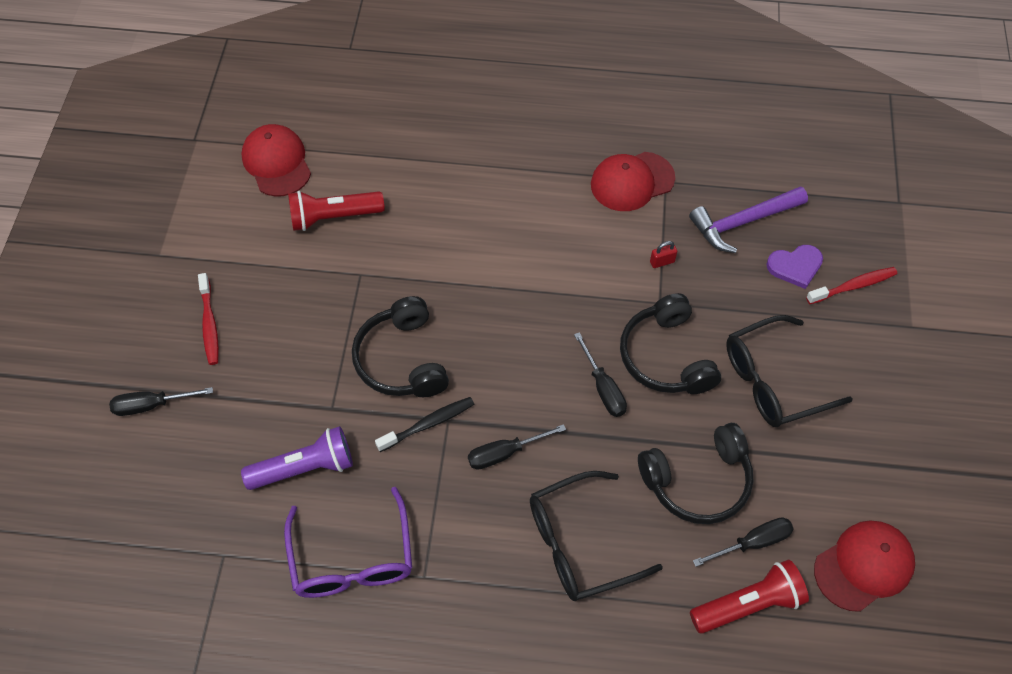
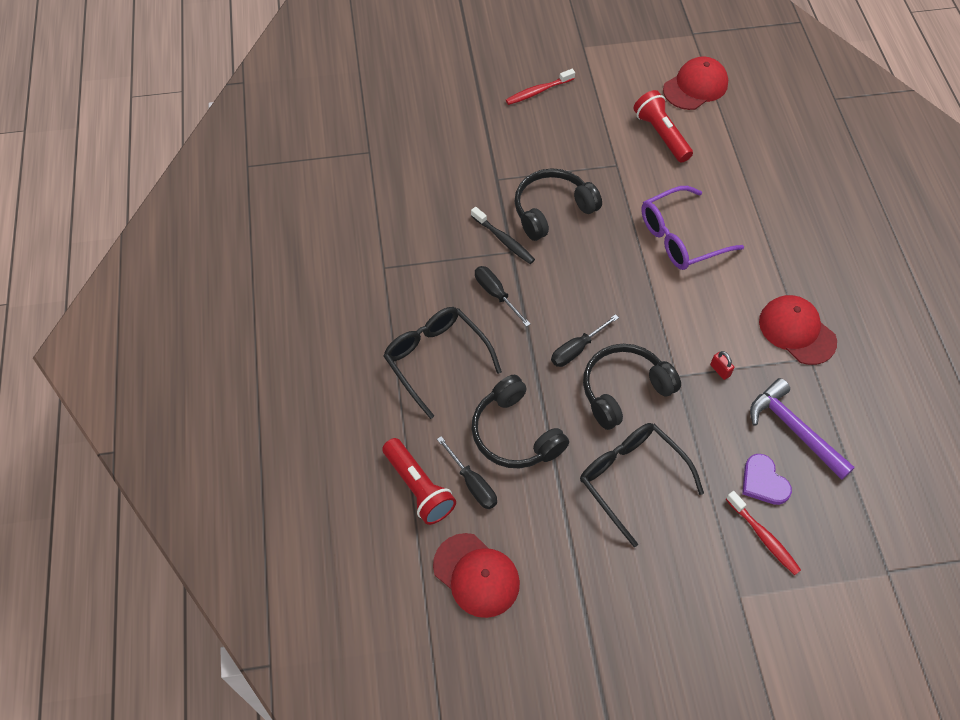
camera: 75 degrees right, 0 degrees up
(151, 405) = (464, 81): black screwdriver -> none
(305, 468) = (445, 177): purple flashlight -> none
(352, 559) = (386, 222): purple glasses -> purple glasses (680, 238)

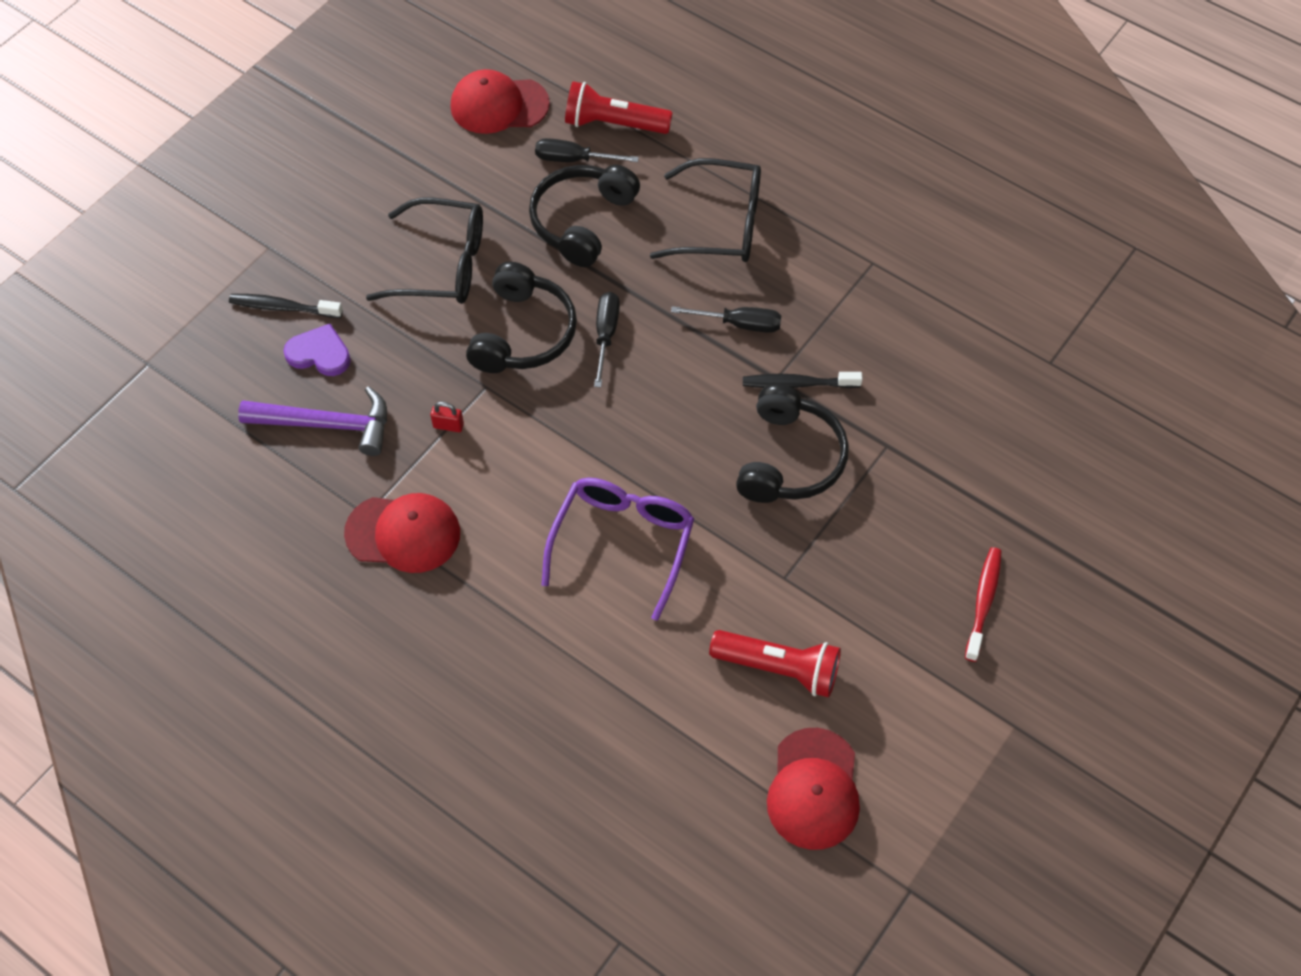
camera: 135 degrees right, 0 degrees up
(514, 434) = (581, 221): black headphones -> black headphones turned 75 degrees counterclockwise
(763, 537) = (283, 307): red toothbrush -> black toothbrush

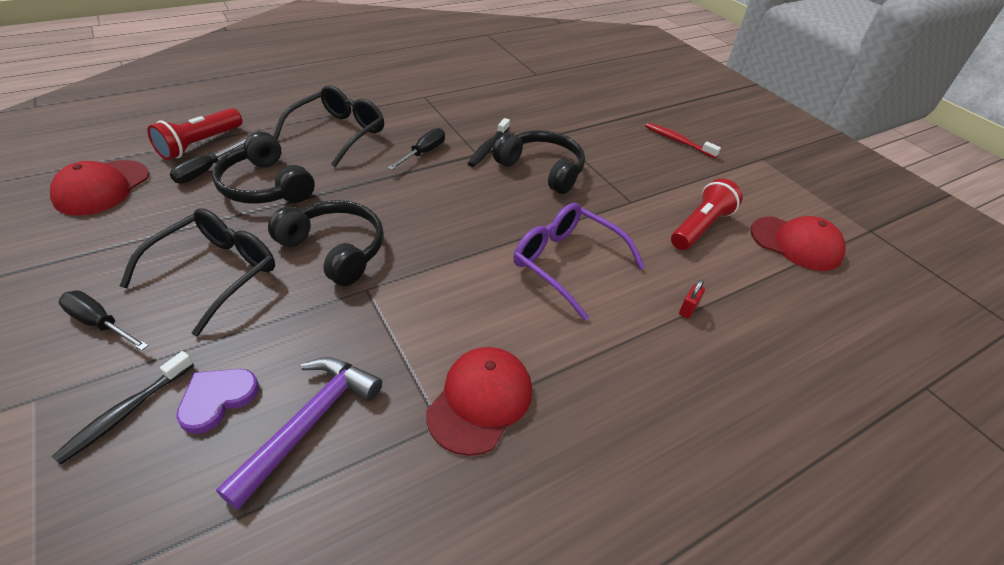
camera: 70 degrees left, 15 degrees down
(448, 426) = (386, 327): red padlock -> red padlock (688, 309)
(606, 335) = (378, 209): black screwdriver -> black screwdriver (100, 323)

